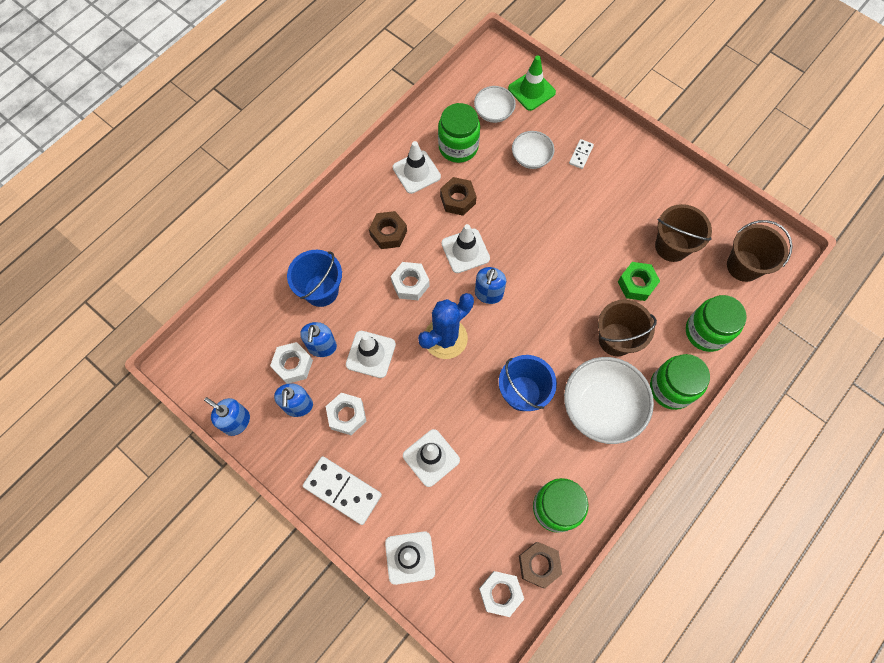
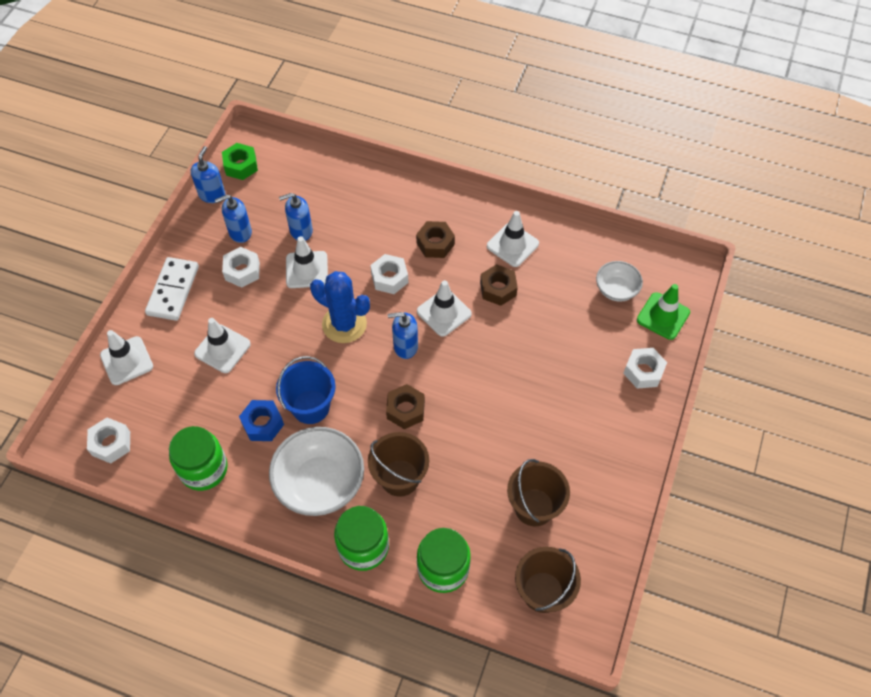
camera: 70 degrees right, 10 degrees down
(293, 365) = (276, 216): white nut -> white nut (643, 371)
(321, 290) = (355, 212): blue bucket -> none
(458, 147) = (559, 271): green jar -> none
(526, 441) = (263, 424): none -> blue nut
(531, 157) = (579, 339): white bowl -> none
(539, 565) = (145, 469): brown nut -> brown nut (405, 410)
(581, 155) = (606, 385): white domino -> none
(636, 284) = (472, 482): green nut -> green nut (241, 166)

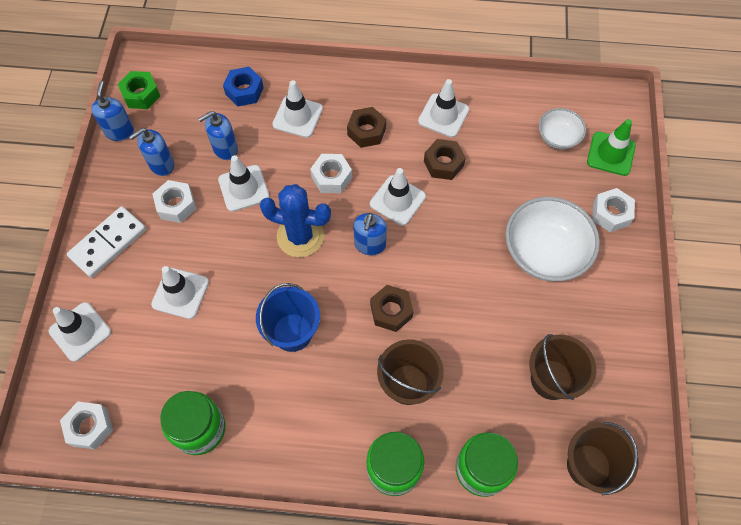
camera: 15 degrees left, 5 degrees up
(173, 290) = (108, 243): white domino -> white domino turned 45 degrees clockwise
(263, 424) = (248, 363): blue nut -> blue nut (244, 91)
(320, 483) = (327, 411): white bowl -> white bowl (544, 252)
(376, 216) = (297, 116): none -> white traffic cone
(405, 346) = (370, 245): blue soap dispenser -> blue soap dispenser turned 60 degrees counterclockwise

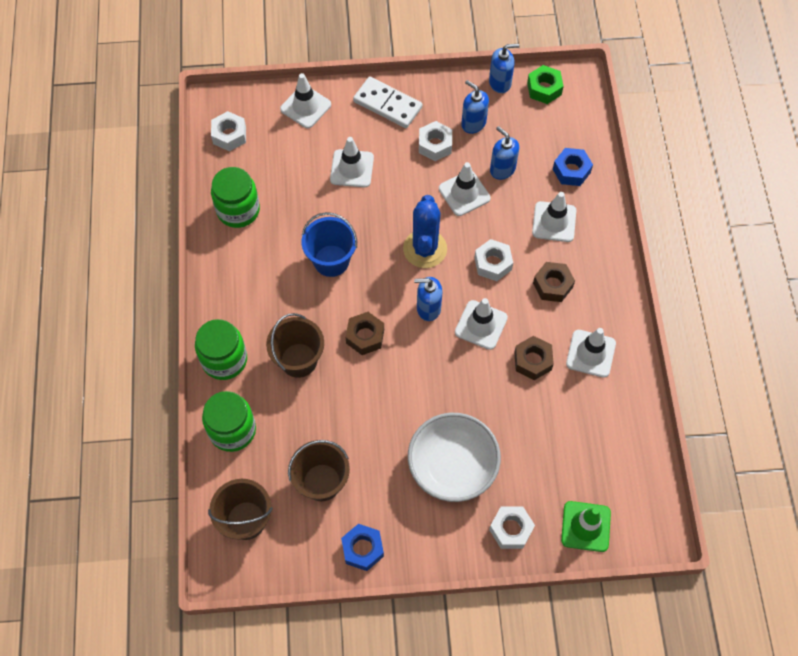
camera: 80 degrees right, 0 degrees up
(558, 137) = (593, 470): white bowl -> none
(625, 349) = (362, 549): none -> blue nut

